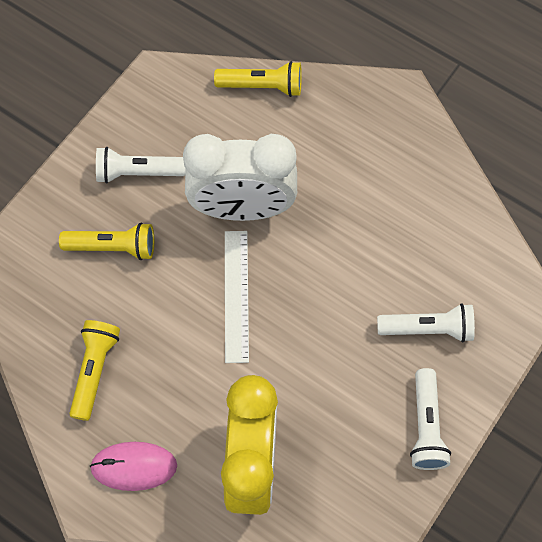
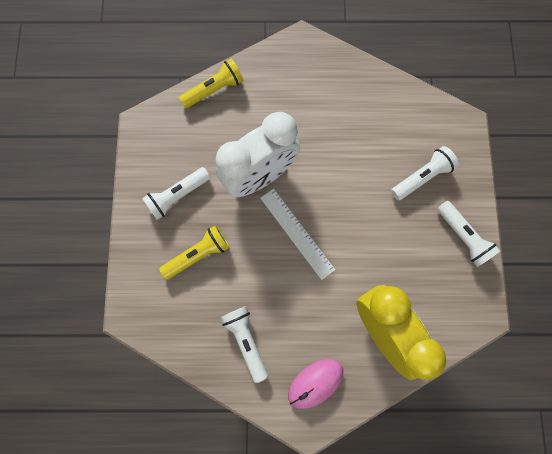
camera: 35 degrees left, 10 degrees up
(95, 370) = (246, 340): yellow flashlight -> white flashlight

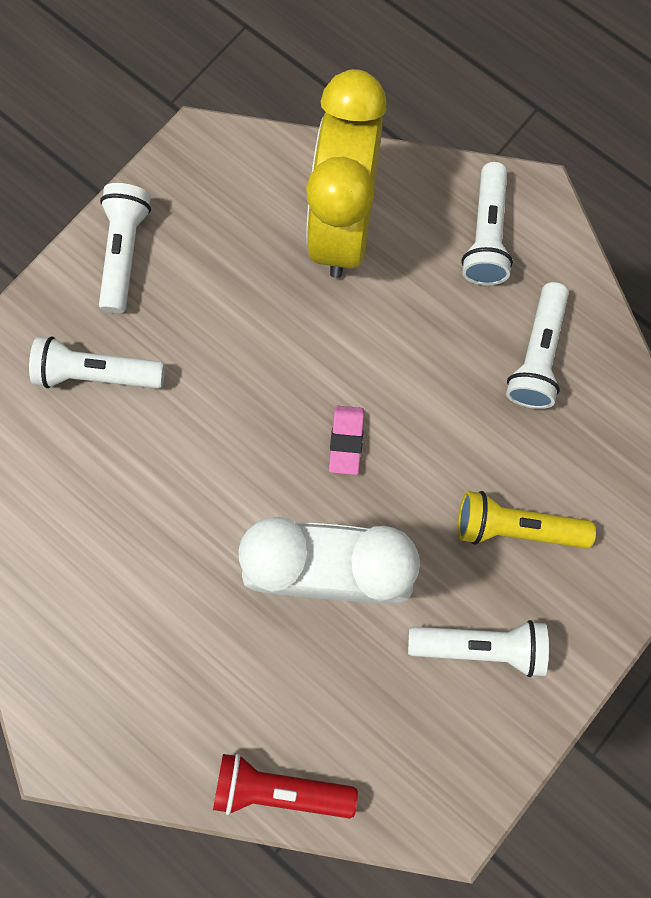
camera: 140 degrees left, 0 degrees up
(214, 90) = (279, 786): yellow flashlight -> red flashlight
(297, 233) = (346, 441): white ruler -> pink eraser
(315, 383) = (485, 236): pink mouse -> white flashlight

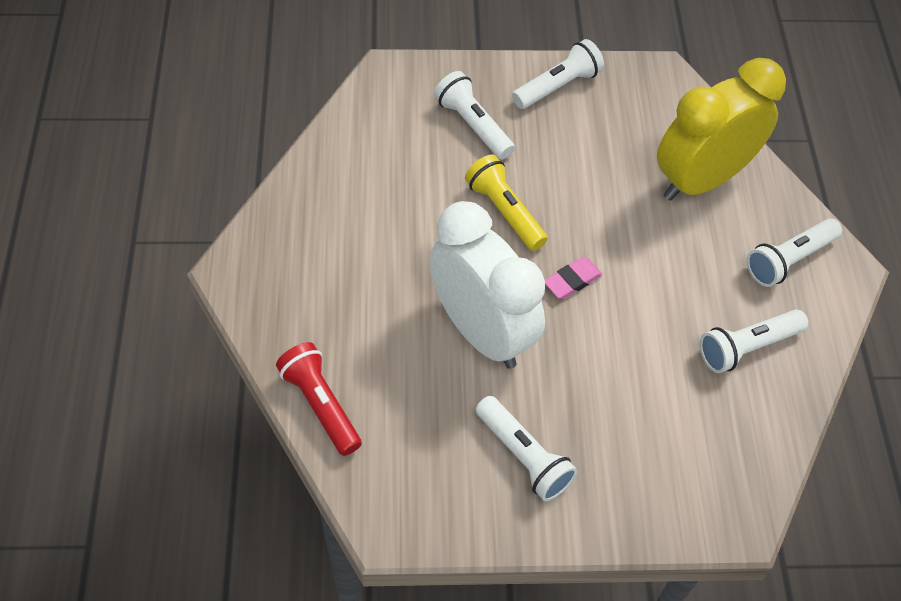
camera: 45 degrees right, 20 degrees down
(515, 526) = (622, 419): yellow flashlight -> yellow flashlight (504, 211)

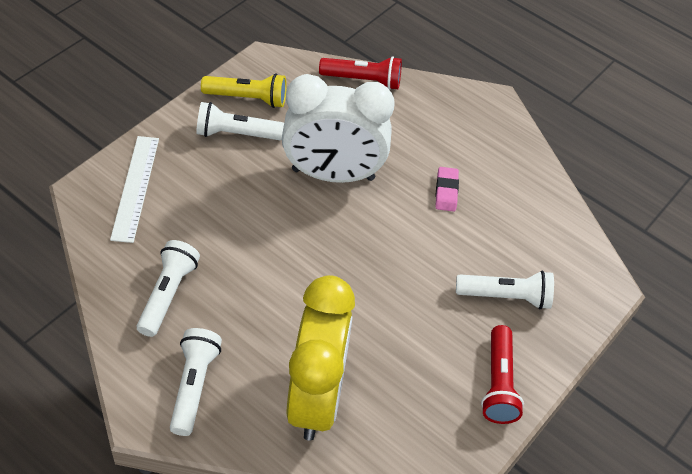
camera: 130 degrees right, 5 degrees down
(504, 211) = (410, 254): yellow flashlight -> yellow flashlight (247, 98)
(558, 86) = (498, 384): white flashlight -> red flashlight
(572, 280) = (318, 246): pink eraser -> pink eraser (446, 191)
(686, 481) = (135, 187): none -> white ruler

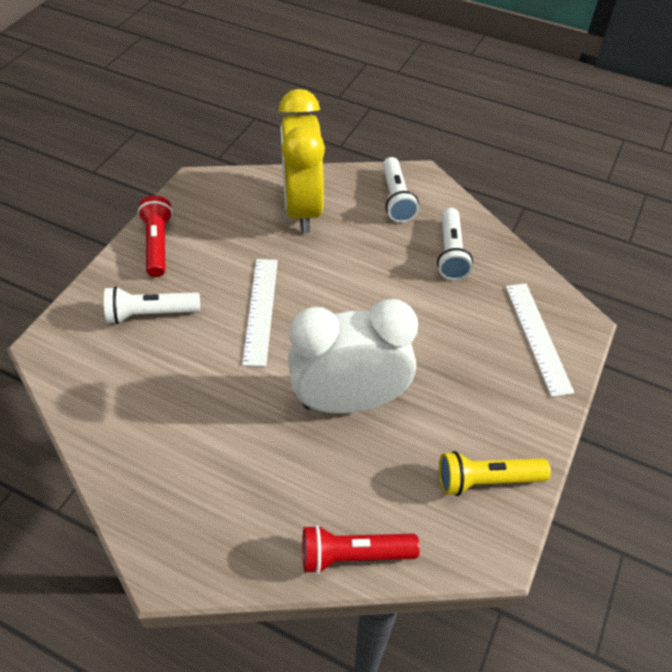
camera: 170 degrees right, 0 degrees up
(236, 134) = (474, 425): white flashlight -> none
(394, 275) = (260, 310): none -> white ruler
(446, 191) = (219, 411): pink eraser -> none

